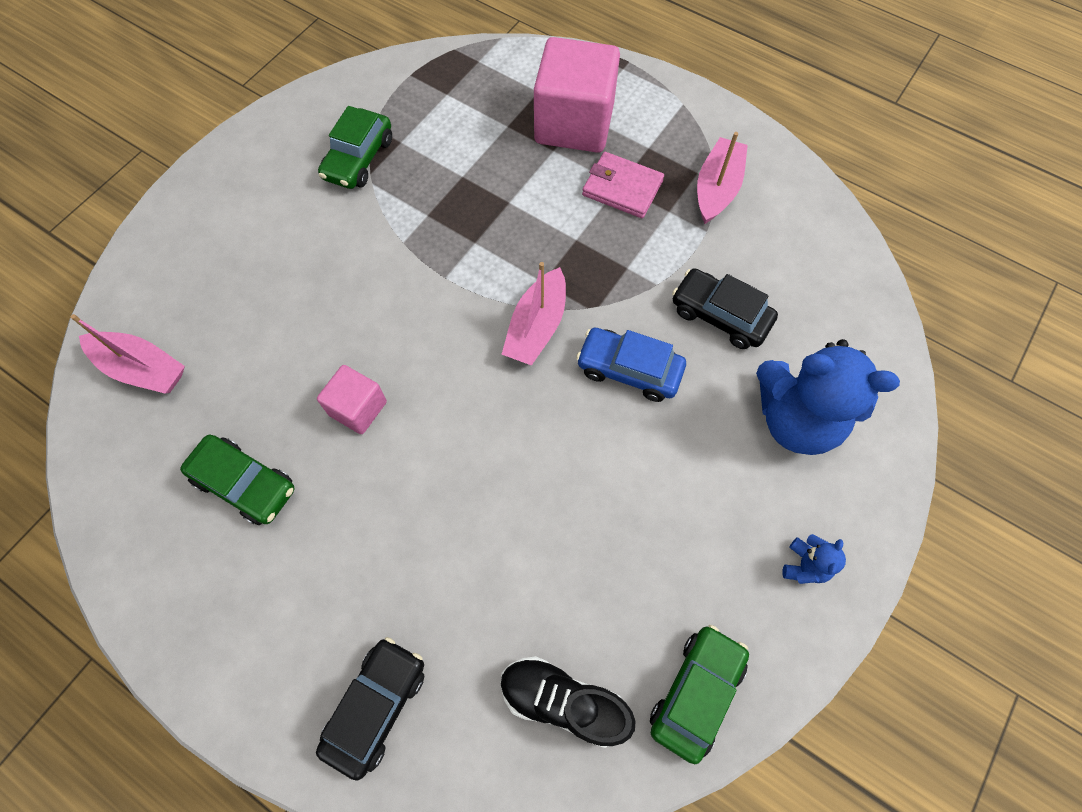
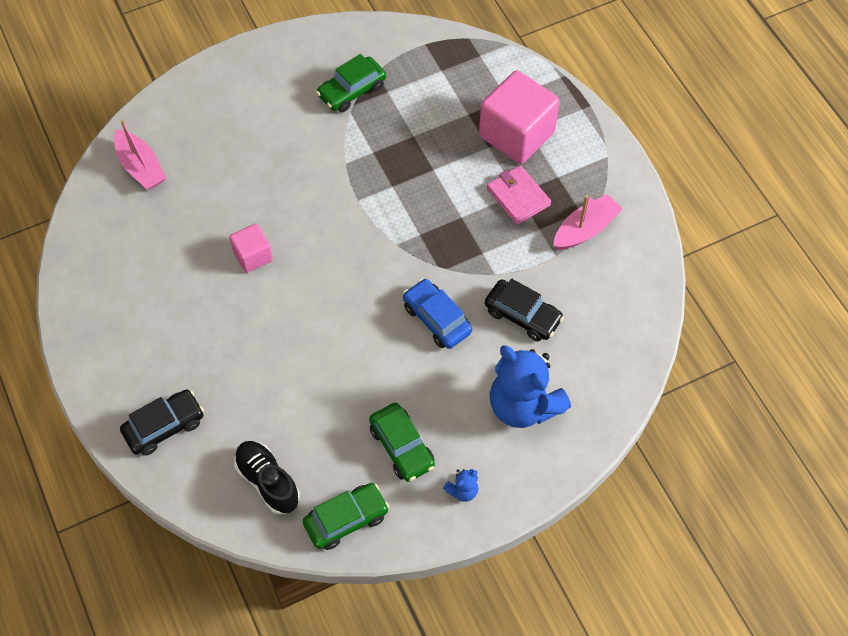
camera: 30 degrees right, 5 degrees down
(245, 484) = (162, 267): green car -> green car (402, 447)
(537, 327) = (396, 261): pink boat -> none
(720, 315) = (522, 315): black car -> black car turned 150 degrees clockwise

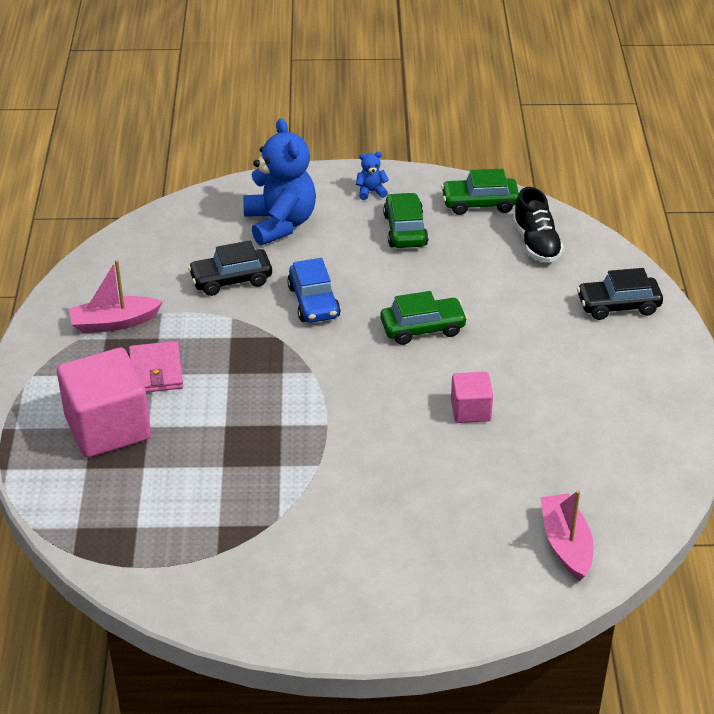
camera: 155 degrees left, 20 degrees down
(352, 90) = (261, 542): green car -> green car (423, 328)
(522, 315) = (231, 280): black car -> black car turned 75 degrees counterclockwise

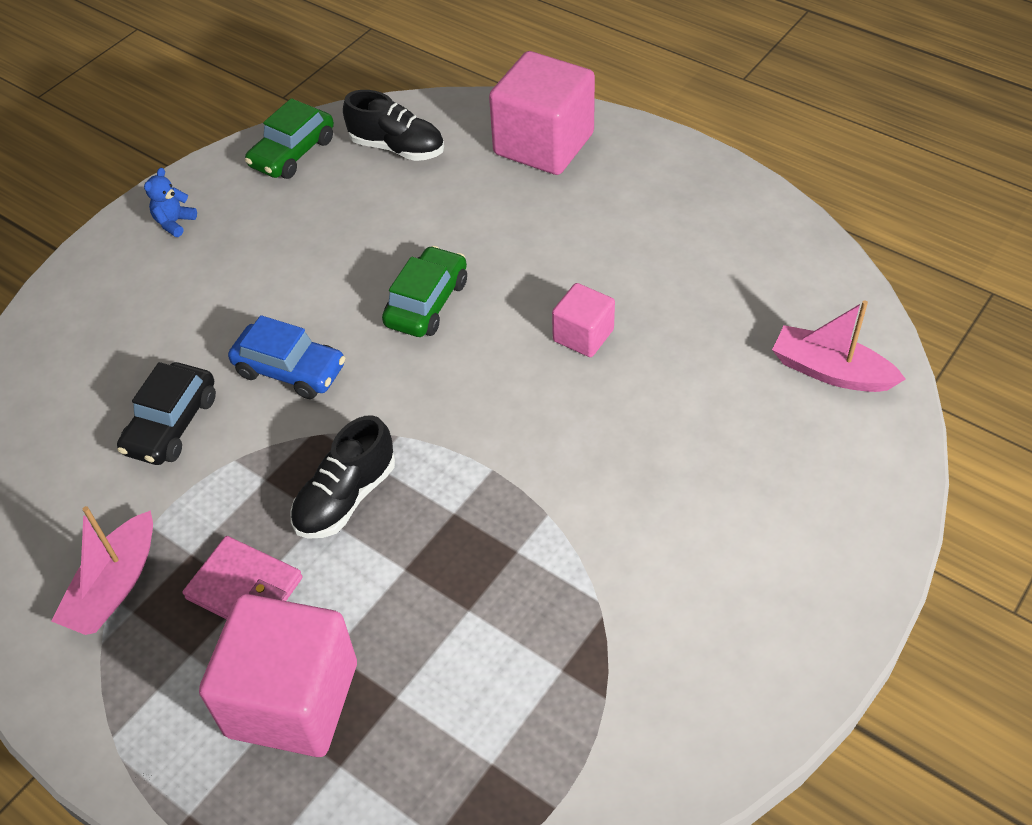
camera: 50 degrees left, 10 degrees up
(249, 375) = (346, 497): none -> black shoe
(280, 223) = (132, 327): blue teddy bear -> none
(405, 230) = (265, 230): green car -> none
(618, 305) = (543, 144): black car -> pink cube

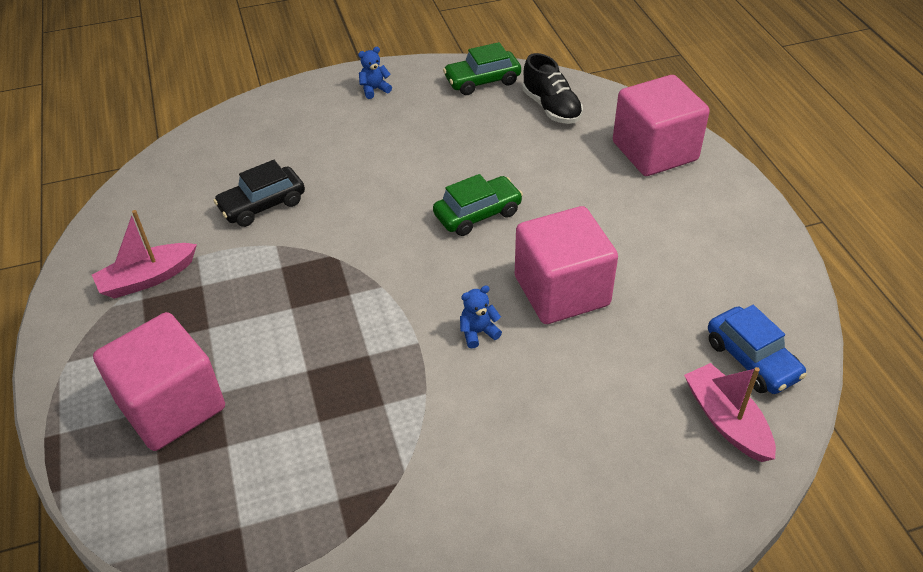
camera: 35 degrees right, 5 degrees down
(244, 588) = (209, 323): pink wallet -> none
(290, 370) = (356, 210): blue car -> blue car (752, 359)
(346, 497) = (315, 305): black shoe -> none
(542, 423) = (478, 332): none -> blue teddy bear
(583, 335) = (561, 291): pink cube -> pink cube, size x1.91

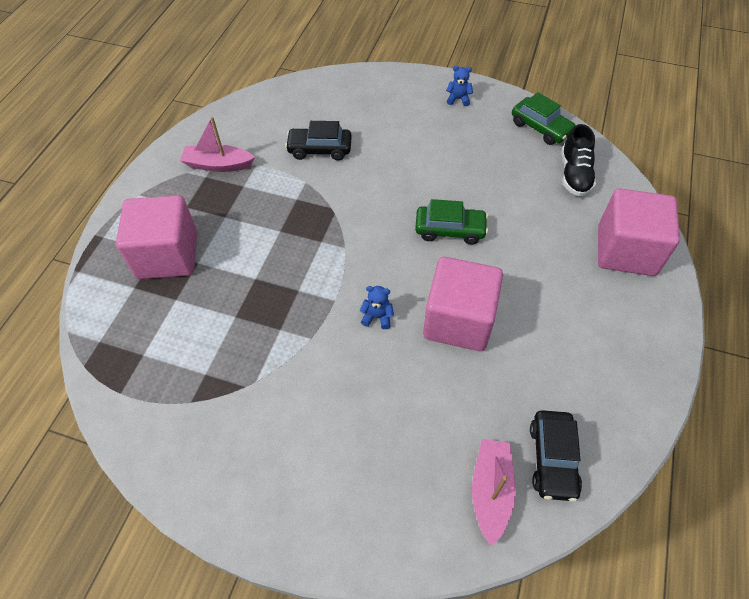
camera: 35 degrees right, 10 degrees up
(482, 81) = (540, 128): green car -> green car turned 150 degrees counterclockwise
(752, 359) = (552, 459): blue car -> black car

